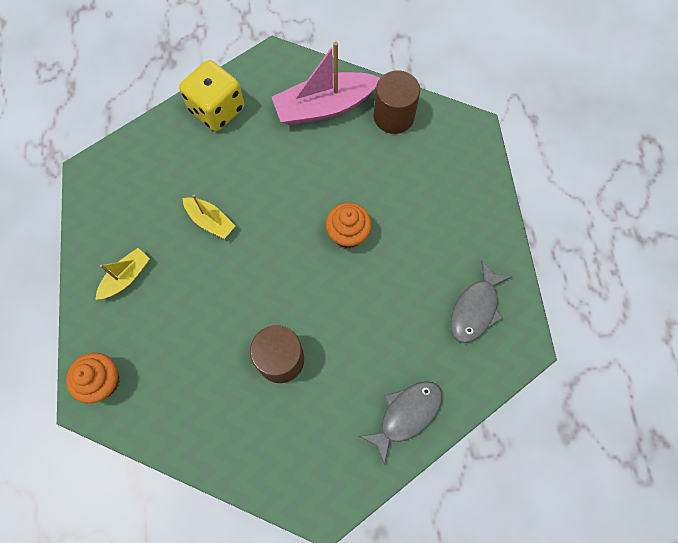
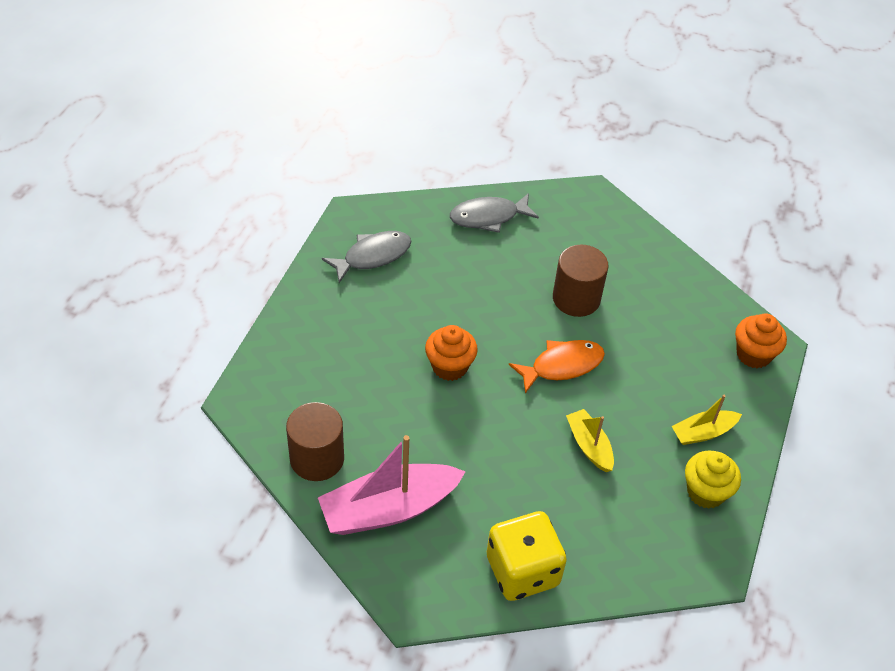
camera: 155 degrees left, 20 degrees down
(110, 227) = (705, 492): none -> yellow cupcake
(261, 282) = (562, 366): none -> orange fish
(324, 107) = (389, 509): pink boat -> pink boat turned 150 degrees clockwise

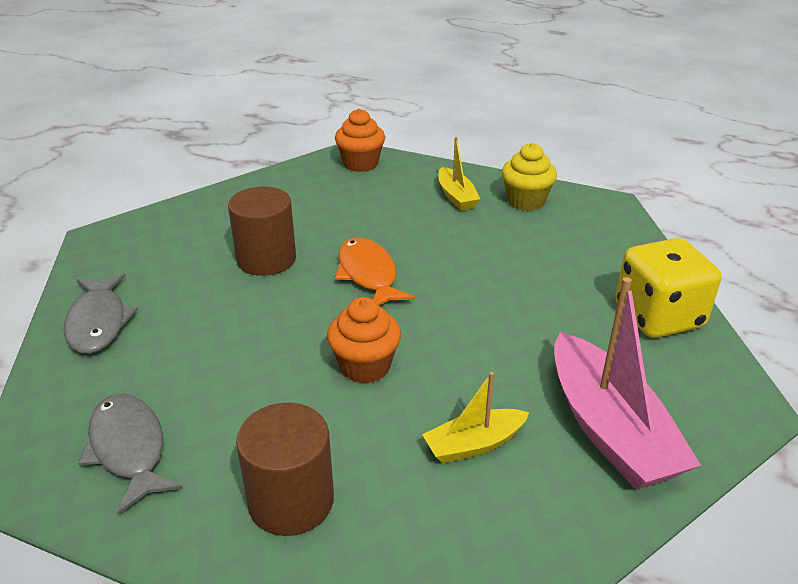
camera: 85 degrees left, 15 degrees down
(317, 458) = (541, 515): brown cylinder -> brown cylinder (291, 501)
(589, 446) = (481, 263): yellow boat -> yellow boat (474, 444)

